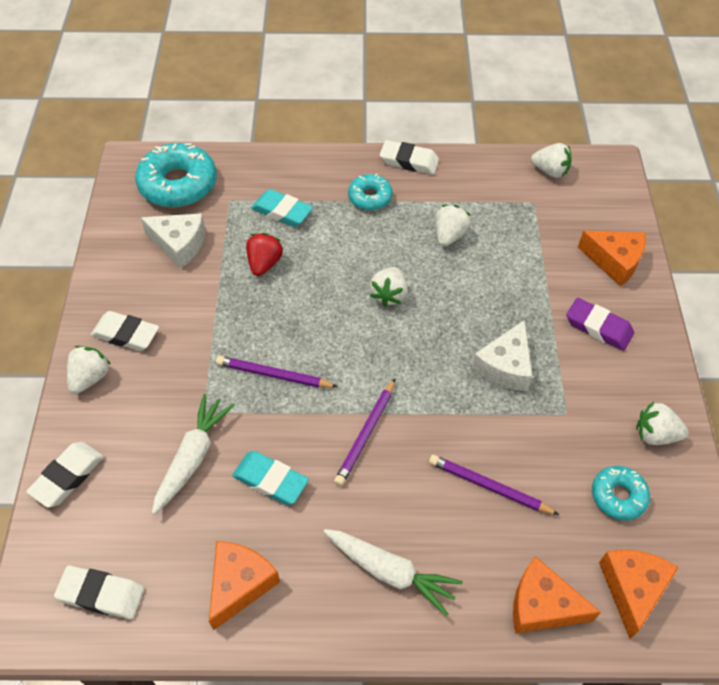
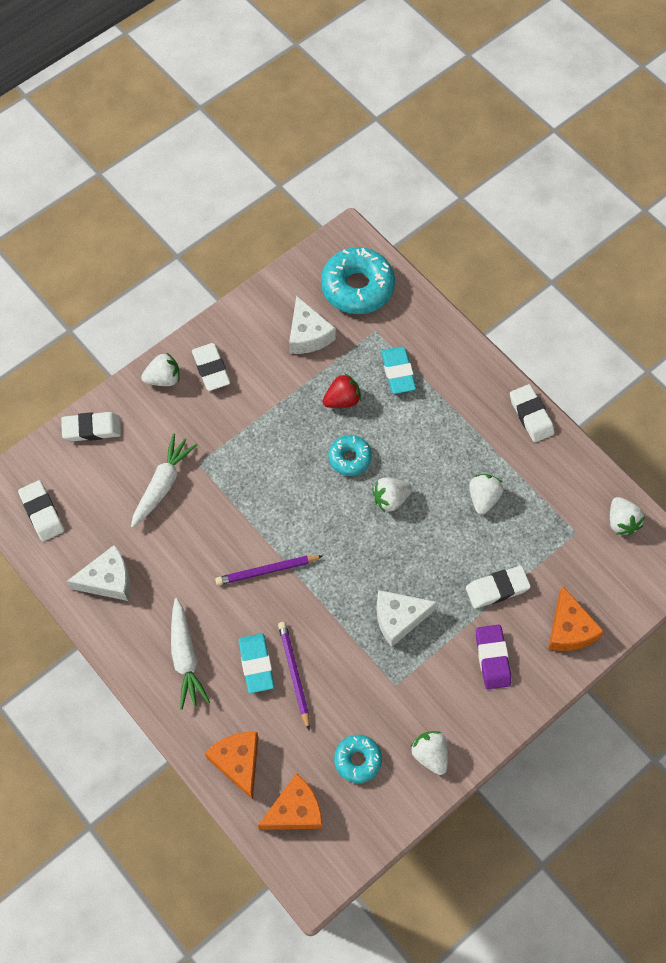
camera: 50 degrees right, 10 degrees up
(192, 457) = (162, 485): white carrot -> white carrot turned 45 degrees counterclockwise
(240, 584) = (108, 580): orange cheese -> white cheese
(270, 480) = (186, 541): turquoise eraser -> turquoise eraser (256, 664)
(273, 375) = (260, 480): purple pencil -> none
(370, 197) = (468, 417): turquoise donut -> turquoise donut (349, 458)
(449, 235) = (483, 498): white strawberry -> white strawberry turned 60 degrees counterclockwise
(538, 281) = (497, 589): none -> white eraser

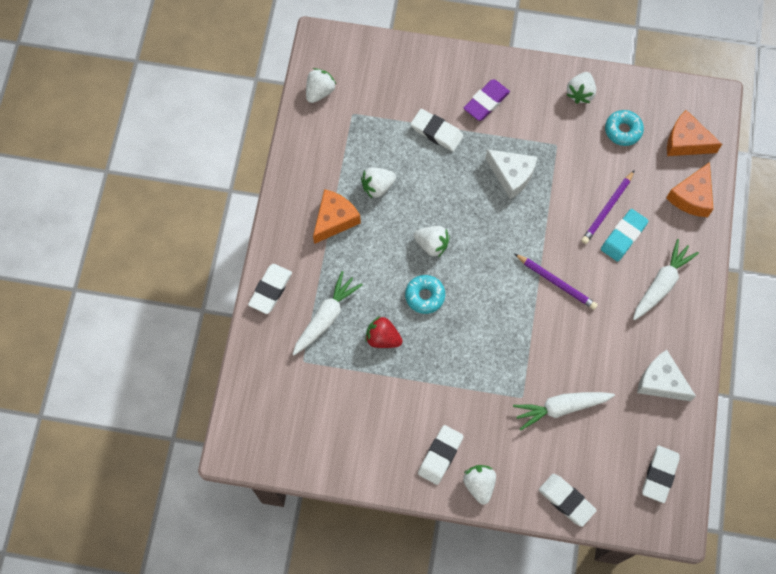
camera: 130 degrees left, 5 degrees up
(163, 378) = (479, 484): white strawberry -> white strawberry turned 45 degrees clockwise
(308, 335) = (349, 408): white cheese -> none
(357, 287) = (274, 406): turquoise donut -> none
(398, 372) = (326, 317): turquoise eraser -> white carrot
(531, 415) = (284, 201): white eraser -> white eraser (270, 290)
(569, 629) = (425, 72): orange cheese -> orange cheese (335, 219)

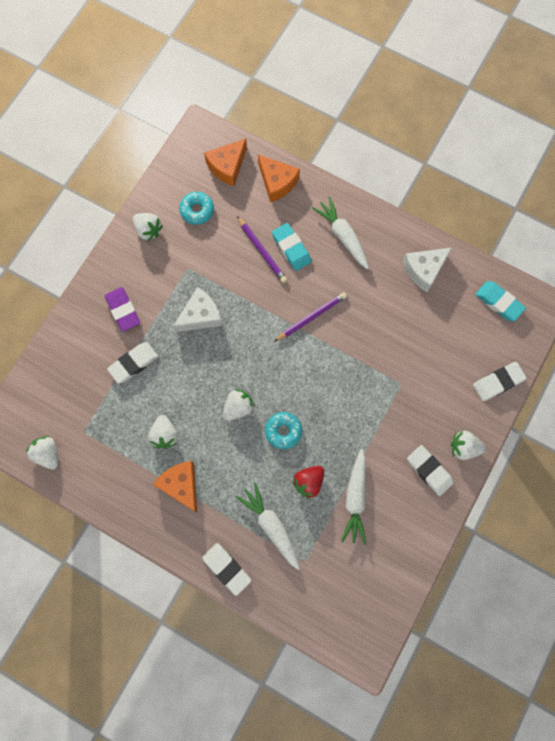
camera: 70 degrees left, 5 degrees up
(561, 408) = (420, 356): white carrot -> white carrot (355, 498)
(659, 474) = (498, 302): white eraser -> turquoise eraser

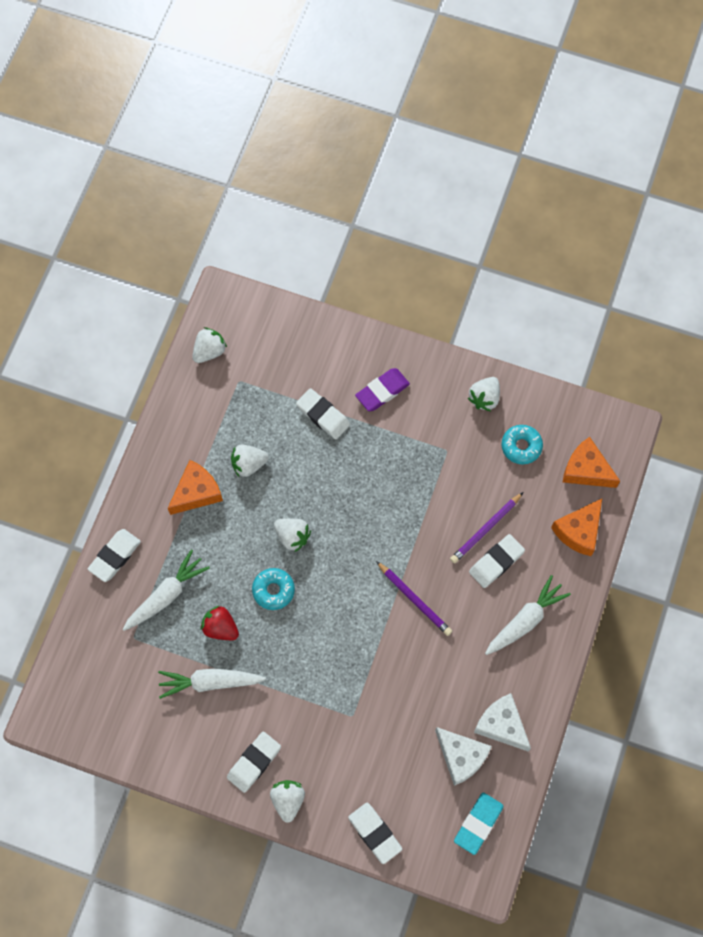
camera: 80 degrees right, 5 degrees down
(201, 315) = (392, 475): white cheese -> white cheese (461, 757)
(291, 248) = (496, 562): turquoise eraser -> white eraser

